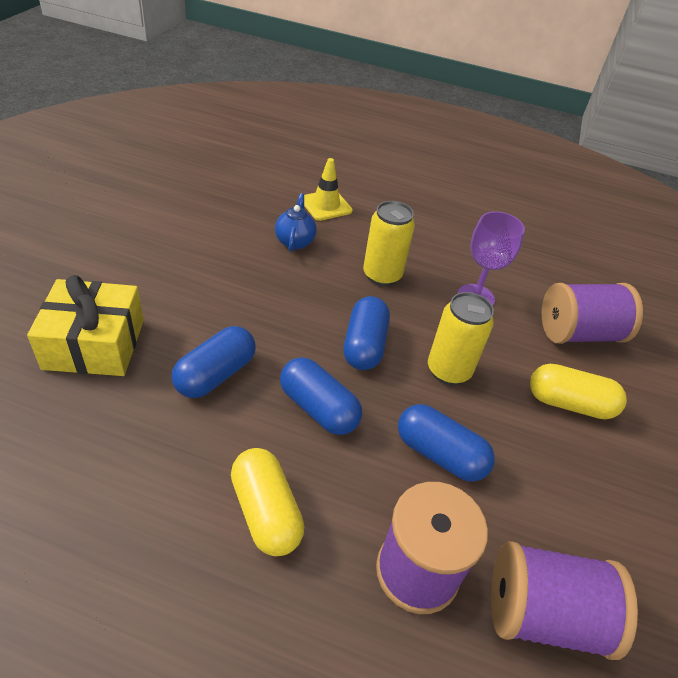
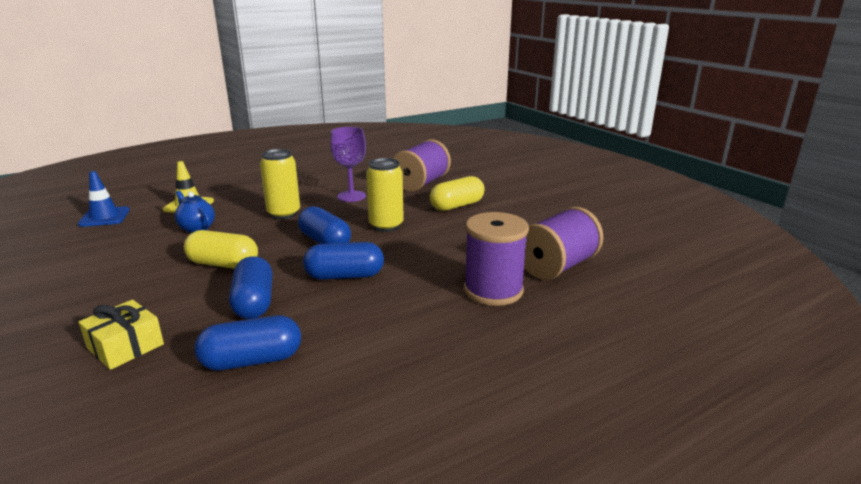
camera: 45 degrees left, 20 degrees down
(95, 344) = (125, 346): yellow gift -> yellow gift, size x0.64
(255, 177) = (104, 217): none -> blue traffic cone
(266, 512) = (390, 325): yellow capsule -> yellow capsule (223, 264)
(440, 454) = (434, 252): blue capsule -> blue capsule (252, 360)

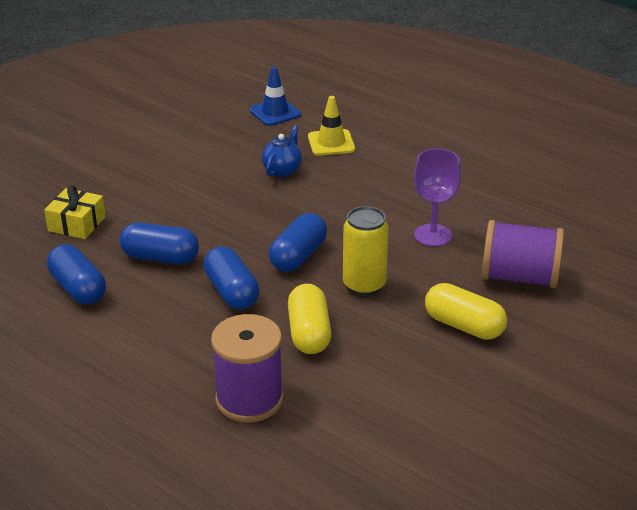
camera: 70 degrees right, 10 degrees up
(223, 264) = (219, 215): yellow capsule -> yellow capsule (309, 333)
(254, 303) = (160, 257): blue capsule -> blue capsule turned 45 degrees clockwise
(284, 214) = (350, 207): yellow can -> none
(557, 266) = (331, 442): purple spool -> none

